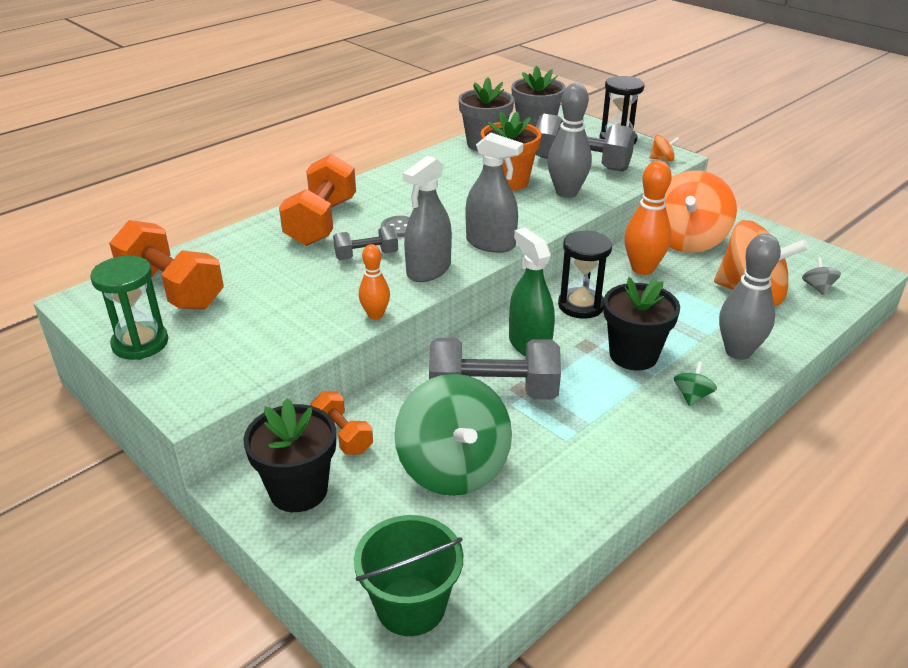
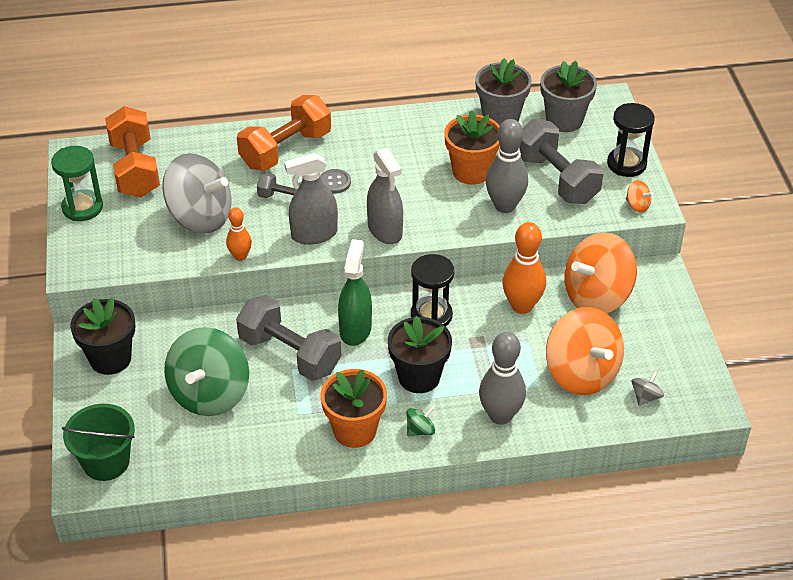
camera: 35 degrees right, 10 degrees up
(293, 300) = (200, 217): none -> grey spinning top
(342, 435) = (167, 335): orange dumbbell -> none
(636, 426) = (354, 430): none -> orange flower pot

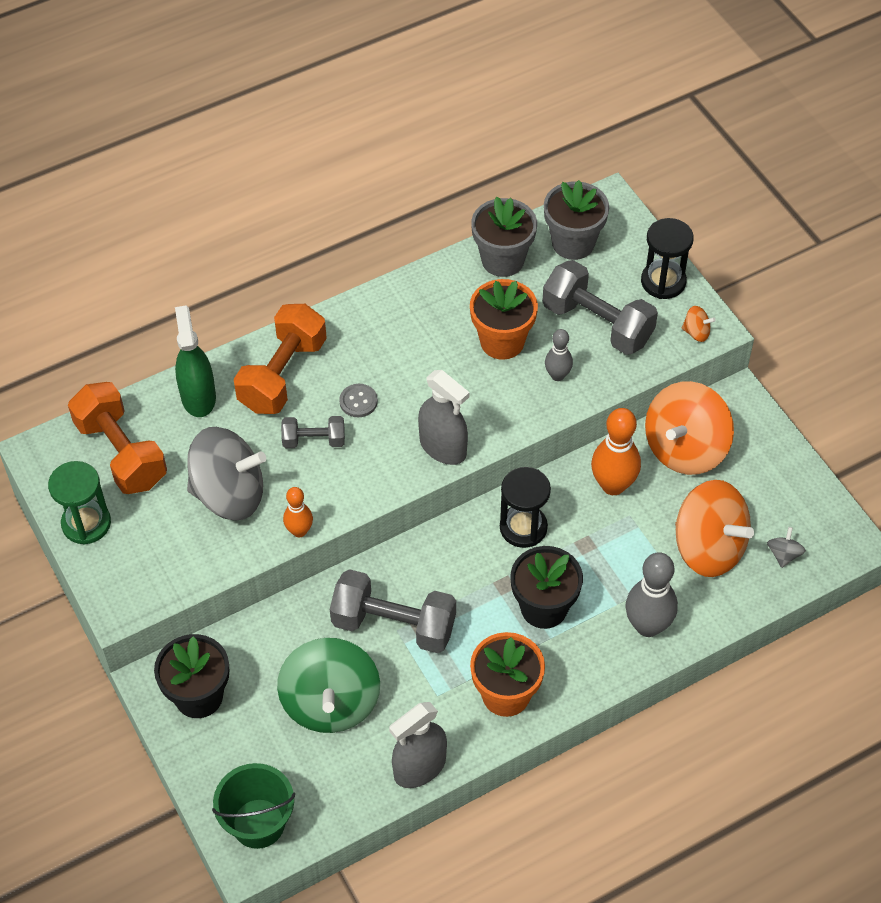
camera: 20 degrees left, 10 degrees up
(314, 234) = (367, 477): grey spray bottle -> grey spray bottle (419, 767)
(355, 329) = (450, 571): green spray bottle -> green spray bottle (198, 397)
(420, 430) = (573, 671): green spinning top -> none
(505, 206) = (557, 375): grey bowling pin -> grey bowling pin, size x0.58

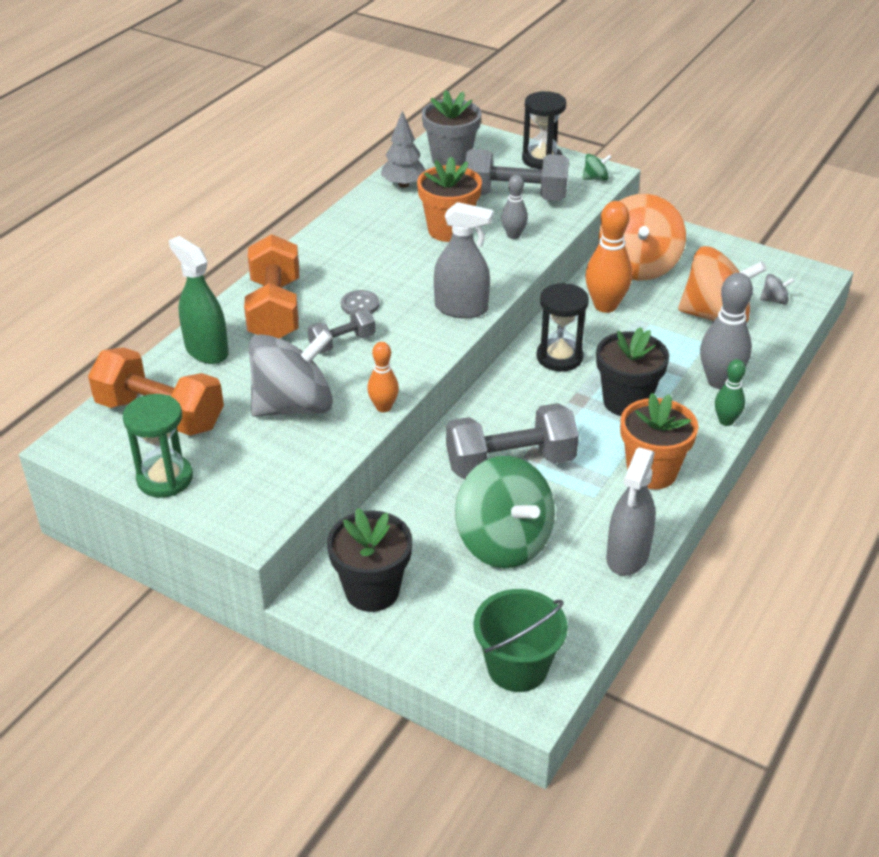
camera: 30 degrees left, 15 degrees down
(502, 260) = (403, 184): grey flower pot -> grey tree
(616, 673) = (726, 421): none -> green bowling pin
(696, 332) = (595, 178): orange spinning top -> green spinning top
(783, 554) = (774, 300): grey spinning top -> grey spinning top turned 105 degrees clockwise

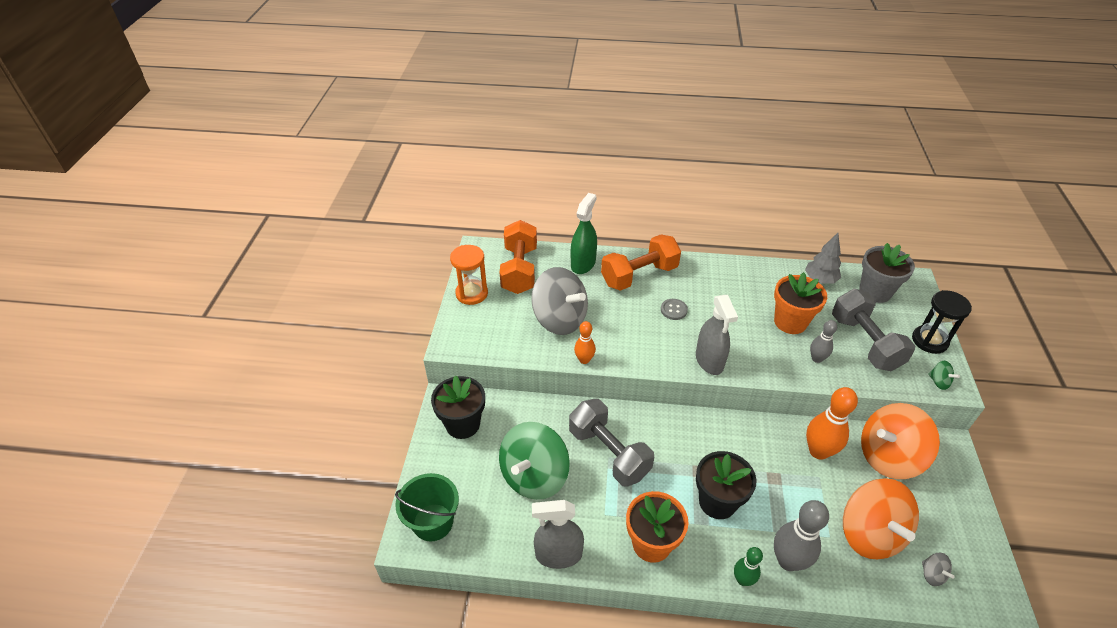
camera: 65 degrees right, 5 degrees up
(165, 478) = (471, 293): green hourglass -> orange hourglass
(342, 343) = (631, 317): grey dumbbell -> none
(559, 357) = (736, 443): black hourglass -> none

